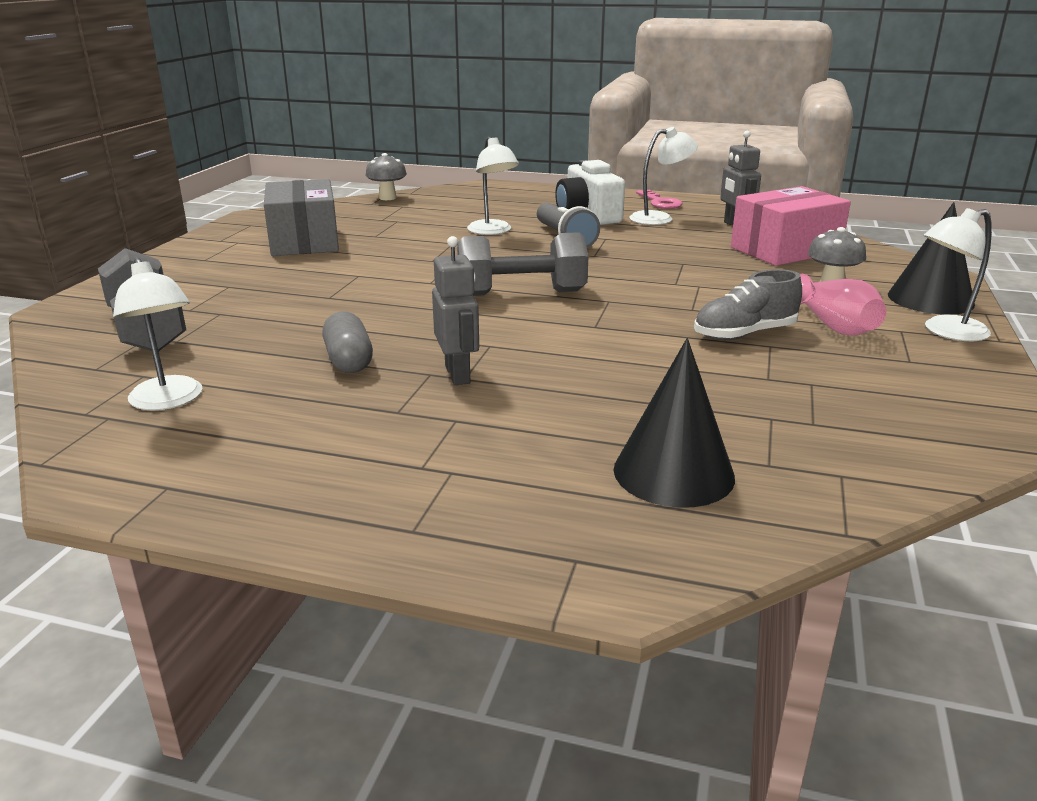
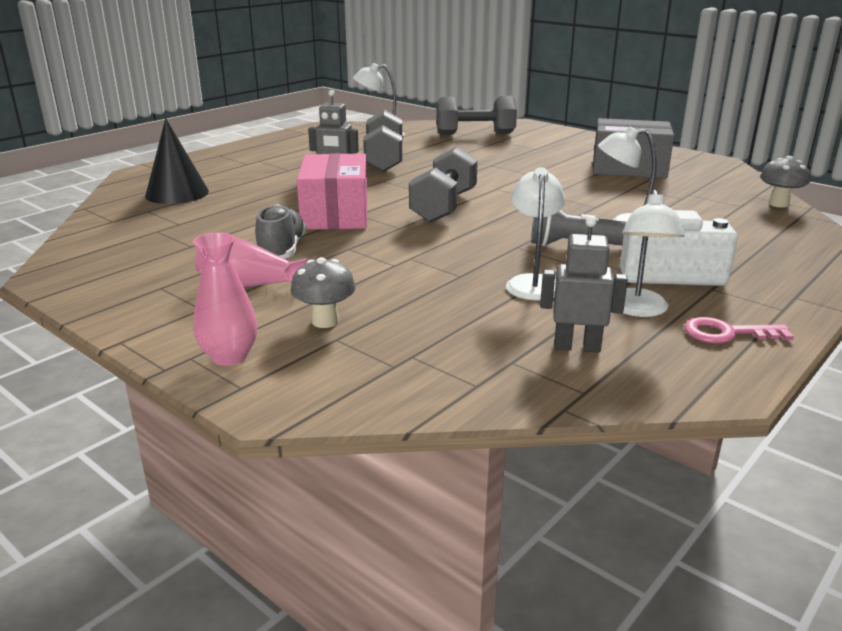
camera: 115 degrees right, 0 degrees up
(349, 361) = (384, 160): grey capsule -> grey dumbbell
(785, 250) = (453, 341): pink box -> pink box (335, 214)
(930, 299) = (229, 357): black cone -> pink vase
(946, 332) = (169, 326): white lamp -> white lamp (533, 282)

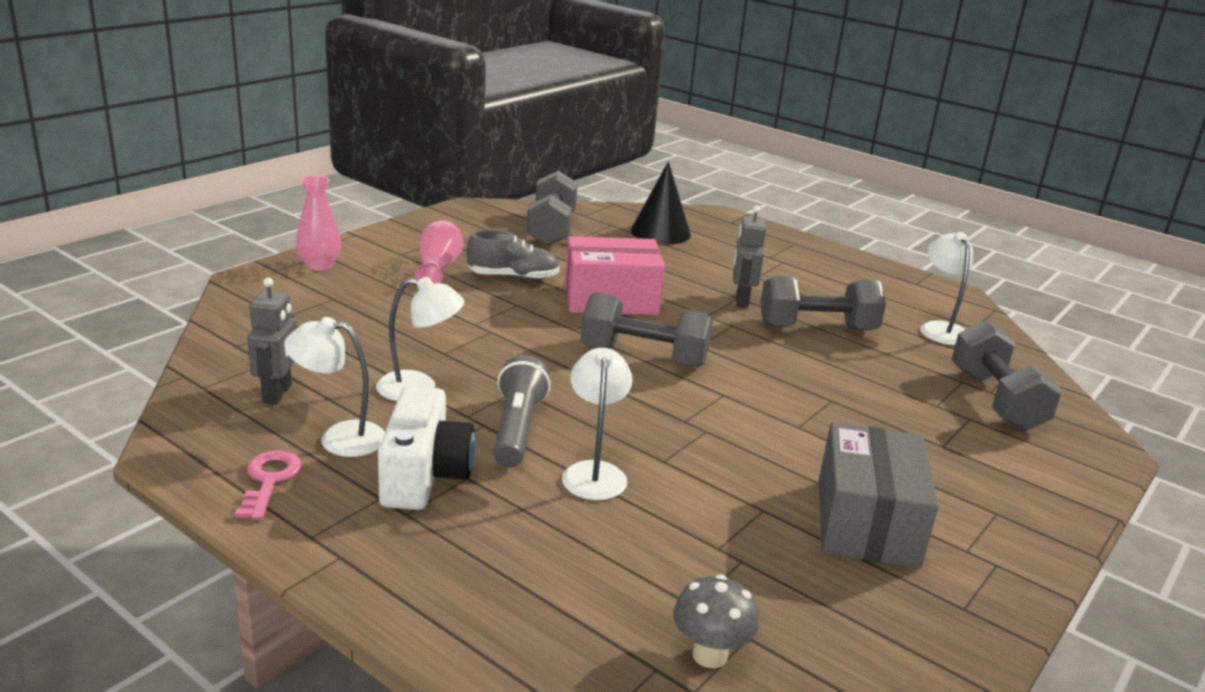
camera: 85 degrees right, 0 degrees up
(149, 235) = (551, 229): none -> grey dumbbell
(325, 321) = (364, 294): grey mushroom -> none

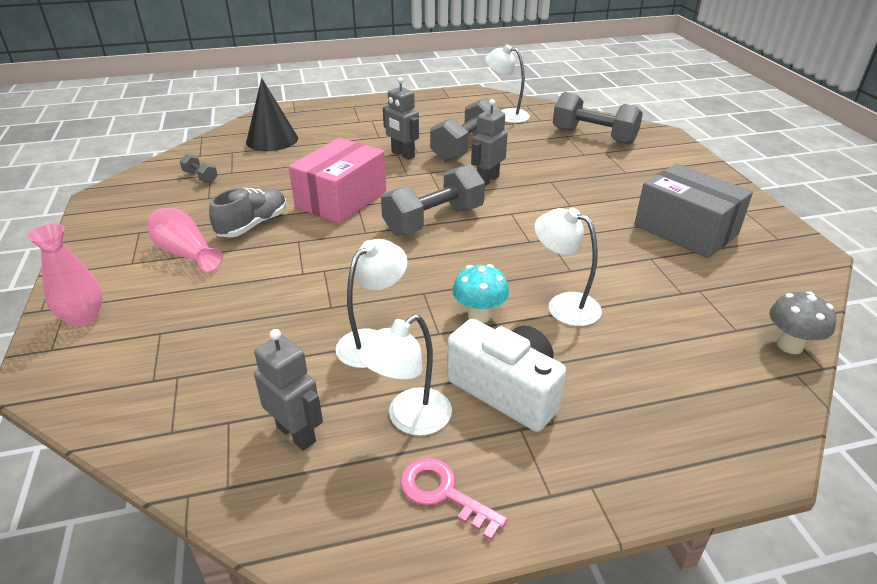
camera: 50 degrees left, 10 degrees up
(517, 429) = (479, 315): grey flashlight -> turquoise mushroom
(551, 229) = (201, 177): grey dumbbell -> grey dumbbell, size x0.45
(769, 361) = (487, 180): none -> grey robot

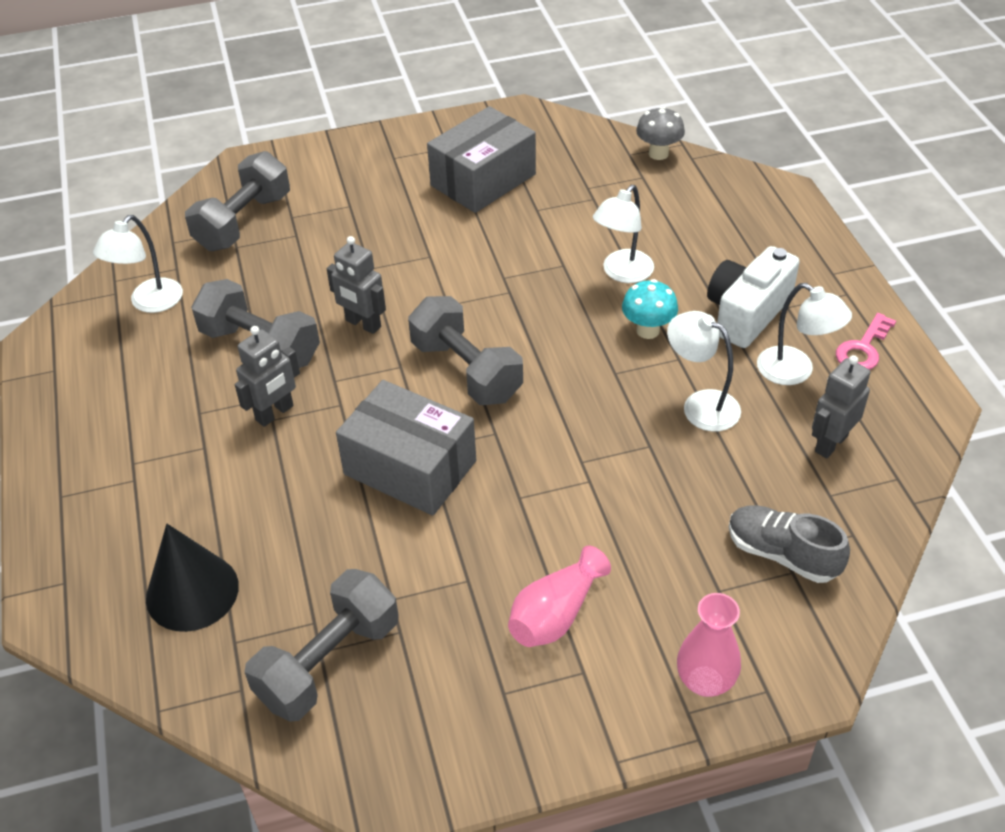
camera: 90 degrees left, 10 degrees up
(201, 177) = (328, 662): grey dumbbell -> grey dumbbell, size x2.20
(253, 225) = (481, 554): grey shoe -> grey shoe (782, 554)
(341, 199) = (410, 467): pink box -> grey box

